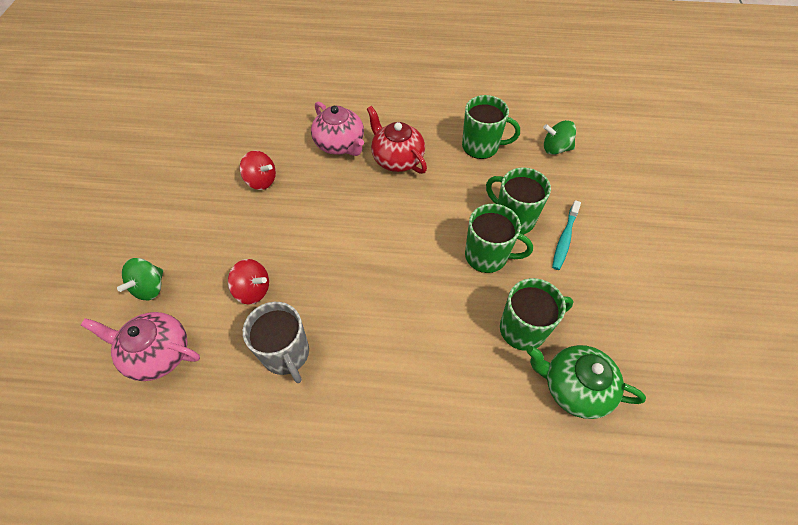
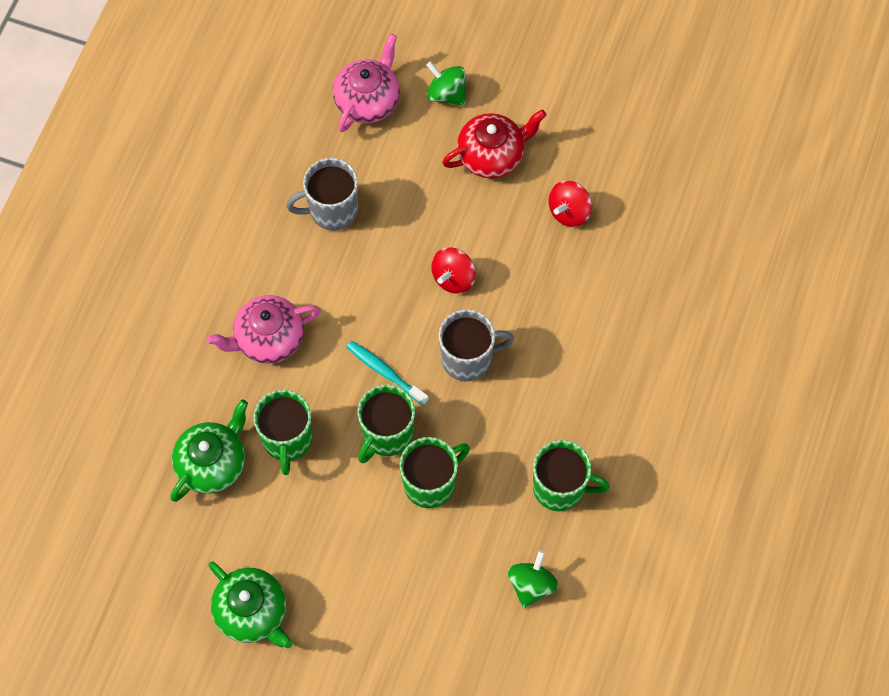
camera: 105 degrees right, 10 degrees up
(253, 290) = (414, 188): red spinning top -> red spinning top (453, 278)
(340, 144) = (609, 312): pink teapot -> pink teapot (268, 339)
(397, 159) = (565, 375): red teapot -> red teapot (492, 155)
(403, 217) = (468, 358): none -> grey mug
(481, 146) = (560, 488): green mug -> green mug turned 105 degrees counterclockwise
(564, 239) = (384, 531): turquoise toothbrush -> turquoise toothbrush (385, 372)
(680, 314) = (252, 612): none -> green teapot

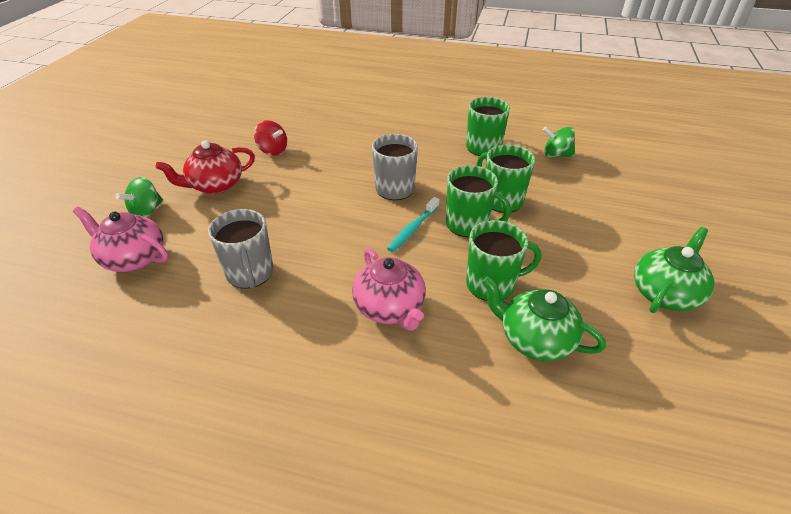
camera: 95 degrees left, 25 degrees down
(453, 278) = (325, 198): red spinning top -> none
(492, 155) = (215, 185): red teapot -> red teapot turned 90 degrees counterclockwise

